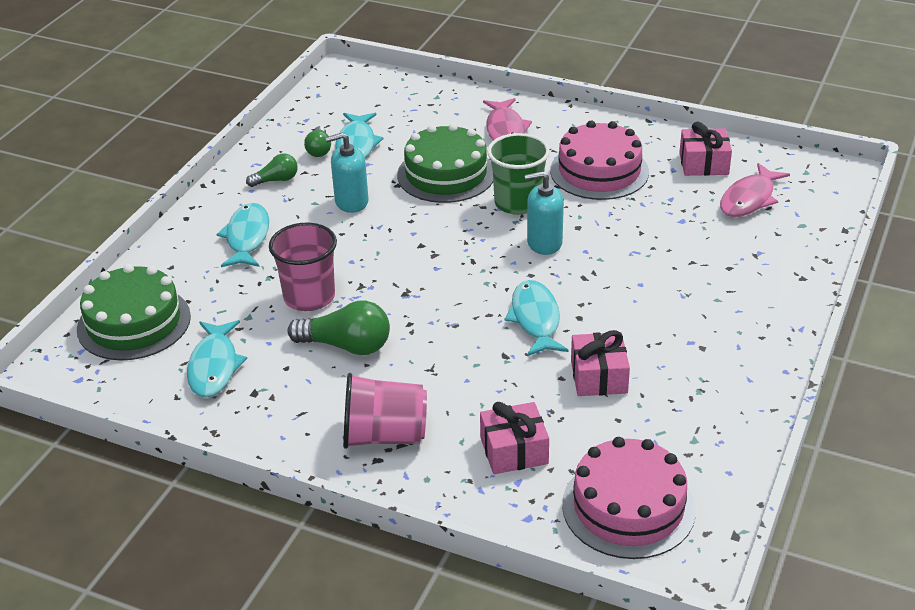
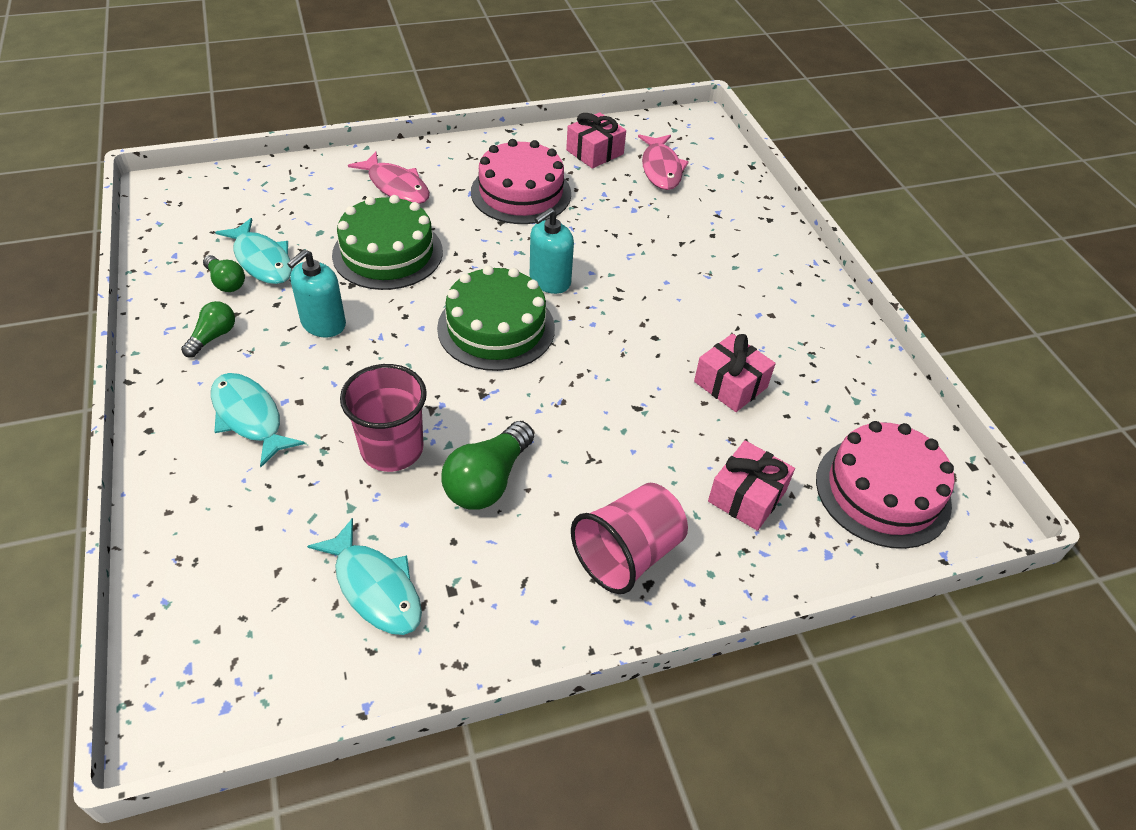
camera: 45 degrees left, 10 degrees up
(134, 323) = (220, 592): green cake -> green cake (496, 328)
(346, 346) = (488, 481): green light bulb -> green light bulb turned 150 degrees clockwise
(518, 203) = (485, 253): green cup -> none
(535, 319) = (623, 358): turquoise fish -> none

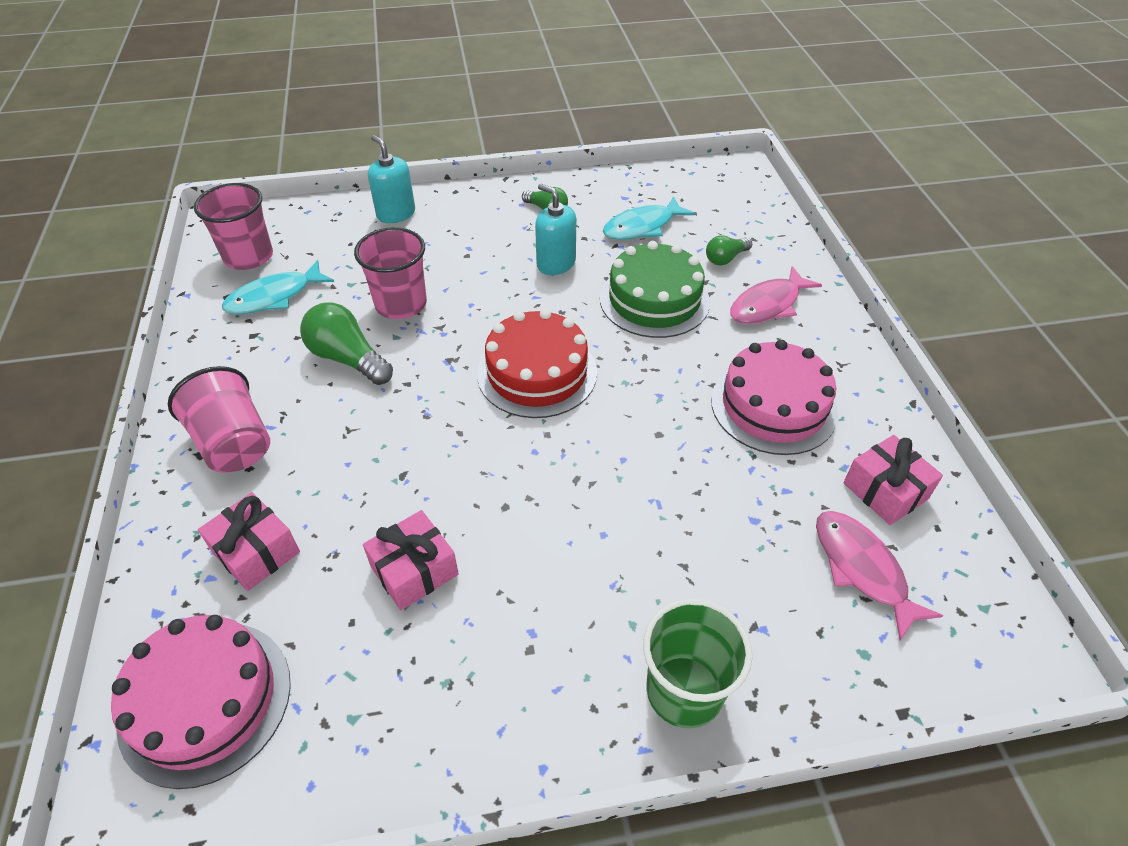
camera: 100 degrees right, 0 degrees up
(226, 282) = (613, 211): green light bulb -> green light bulb (725, 258)
(249, 417) = (455, 232): turquoise fish -> none
(279, 649) = (248, 257): none -> pink cup
(496, 328) = (537, 373): green cake -> red cake
(550, 281) = (608, 420): turquoise soap dispenser -> turquoise soap dispenser (396, 214)
(661, 169) = (862, 569): pink fish -> pink fish turned 60 degrees clockwise
(772, 245) = (684, 691): none -> green cup

